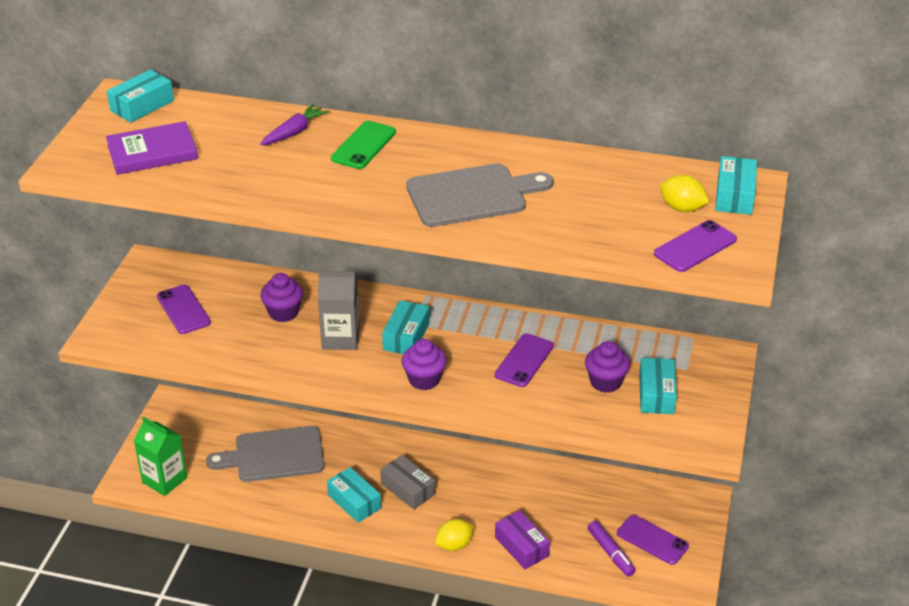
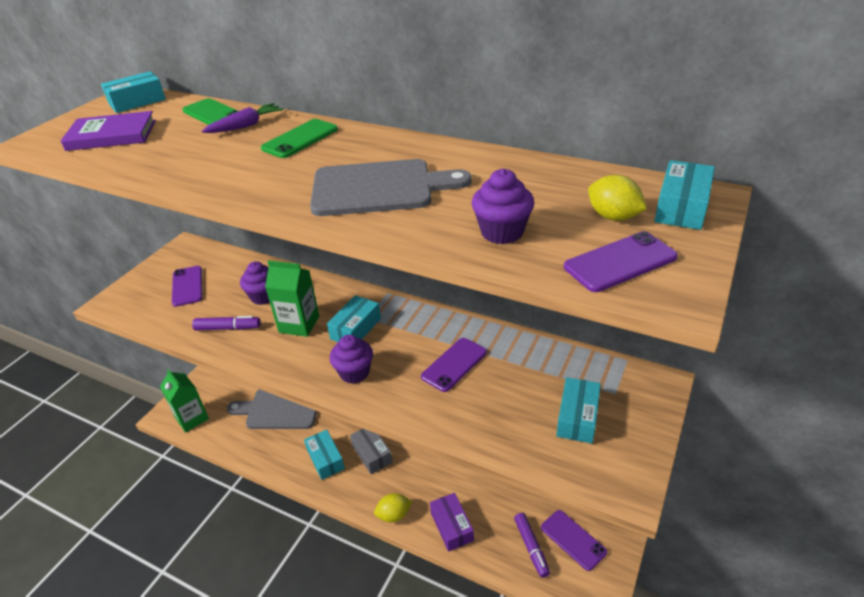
camera: 15 degrees right, 0 degrees up
(246, 119) = (213, 114): none -> green phone
(261, 351) = (228, 328): none -> purple marker
(340, 338) = (299, 324): grey carton -> green carton
(605, 382) = (528, 397): purple cupcake -> purple cupcake (502, 232)

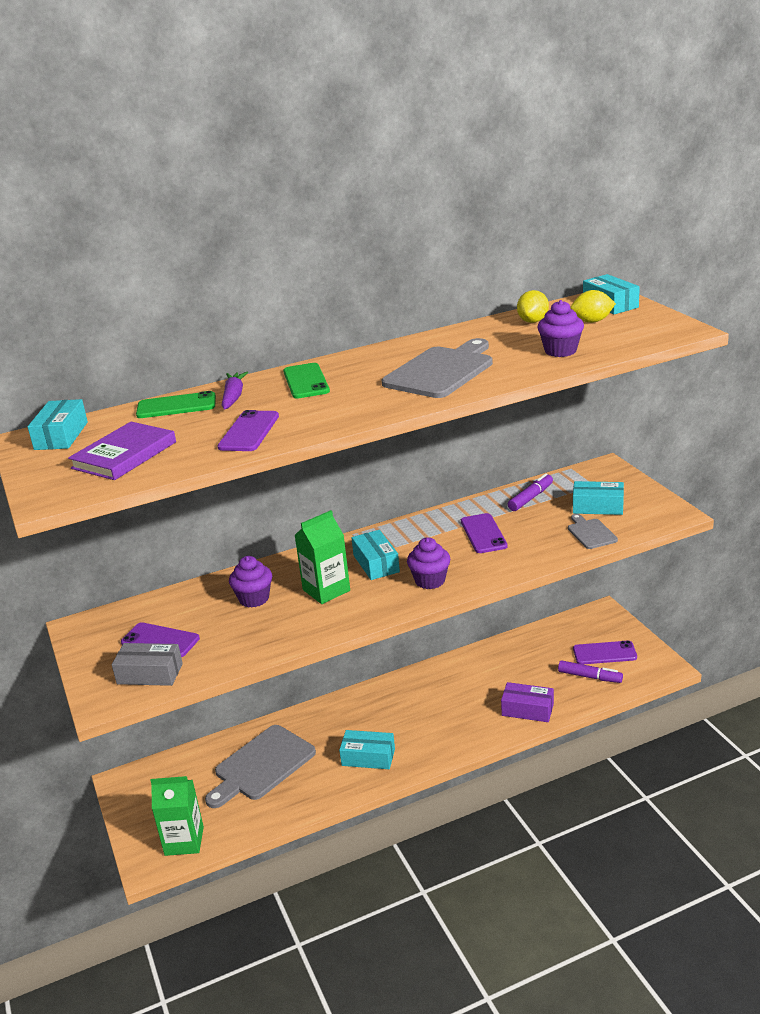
camera: 50 degrees left, 10 degrees down
(228, 328) = (271, 631): purple marker -> purple marker (530, 498)
(372, 454) = (398, 724): grey box -> grey box (150, 674)
(394, 515) = (480, 738): yellow lemon -> yellow lemon (533, 321)
(524, 438) = (591, 533): none -> grey cutting board
(577, 417) = (598, 507): turquoise box -> turquoise box turned 45 degrees counterclockwise
(620, 262) = (638, 333): purple phone -> purple phone (249, 432)

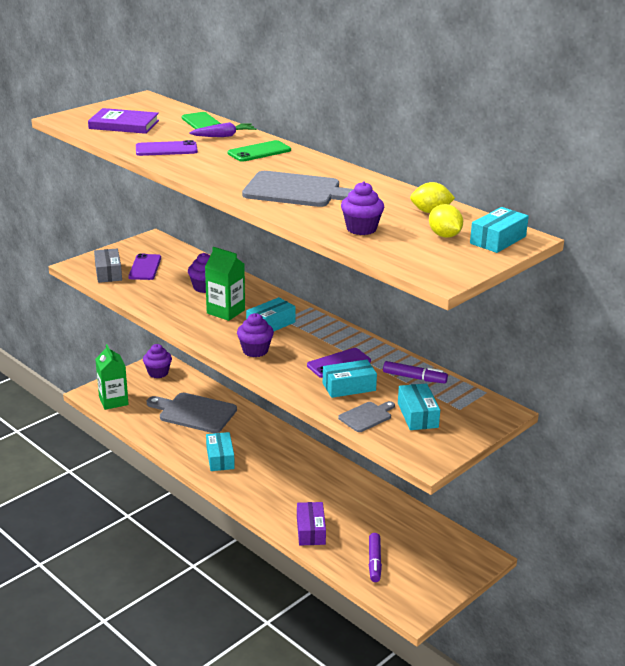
camera: 65 degrees right, 0 degrees up
(61, 436) = (149, 105): turquoise box -> turquoise box (349, 387)
(147, 787) = (158, 373): none -> purple cupcake
(604, 653) = (415, 567): purple phone -> none

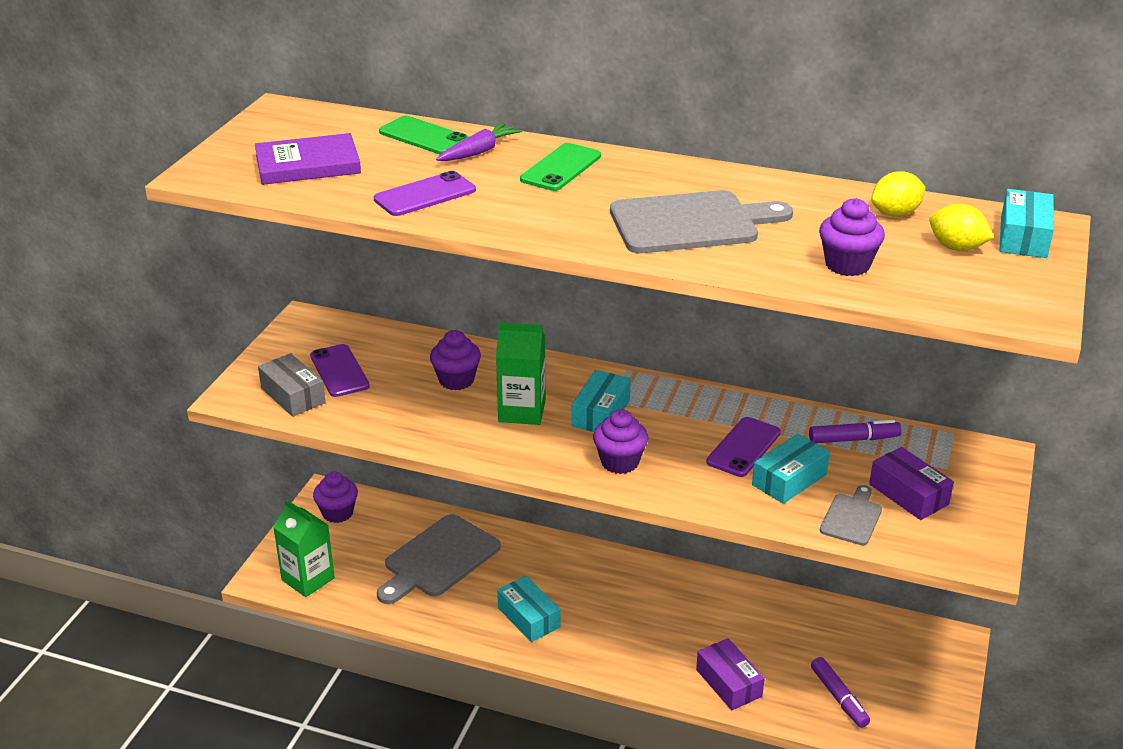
camera: 25 degrees left, 5 degrees up
(194, 413) = (438, 559): grey cutting board -> grey cutting board turned 45 degrees counterclockwise
(417, 415) = (908, 494): turquoise box -> purple box

